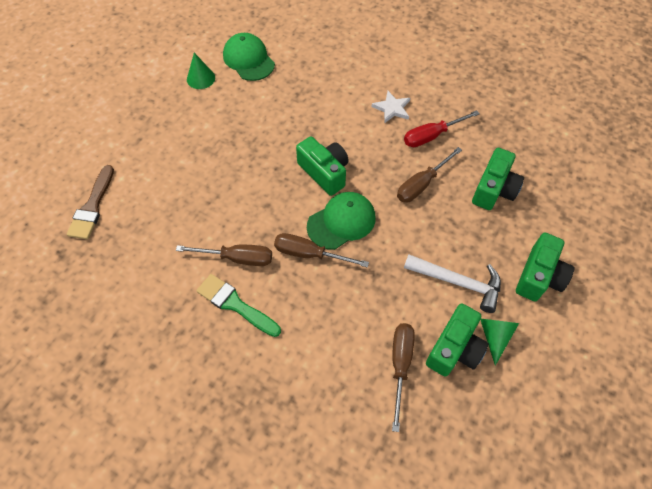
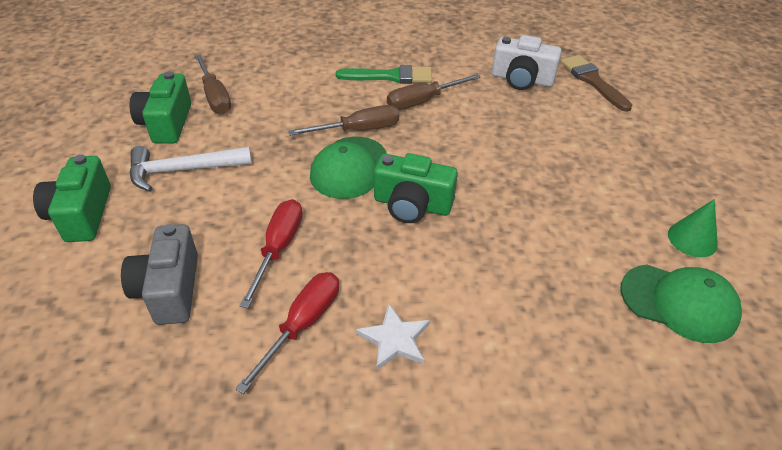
camera: 145 degrees right, 15 degrees down
(139, 238) = (522, 79): none -> white camera
(421, 184) = (278, 248): brown screwdriver -> red screwdriver
(494, 189) = (169, 289): green camera -> grey camera
(494, 336) = (127, 146): green cone -> none

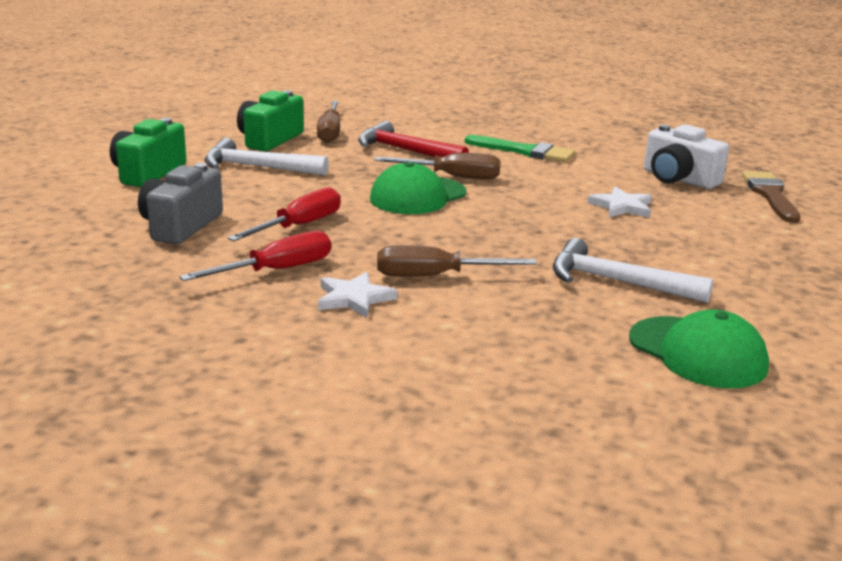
camera: 25 degrees right, 20 degrees down
(296, 104) = (405, 151): none -> red hammer
(412, 205) = (459, 230): green camera -> none
(423, 101) = (543, 172): brown screwdriver -> brown screwdriver (435, 276)
(507, 129) = (622, 206): none -> white star
(568, 232) = (616, 282): none -> white hammer
(692, 239) = (768, 319): green cone -> none

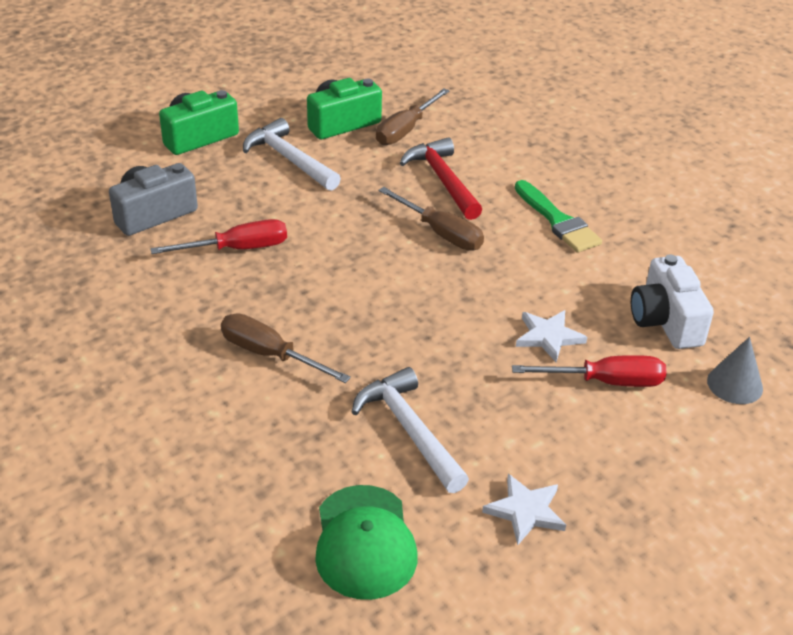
camera: 35 degrees right, 15 degrees up
(276, 270) = (163, 295): red screwdriver -> red screwdriver (606, 382)
(354, 298) = (181, 352): white star -> white star (525, 511)
(418, 196) = (377, 248): green cap -> none
(770, 195) = (734, 384): brown brush -> grey cone

